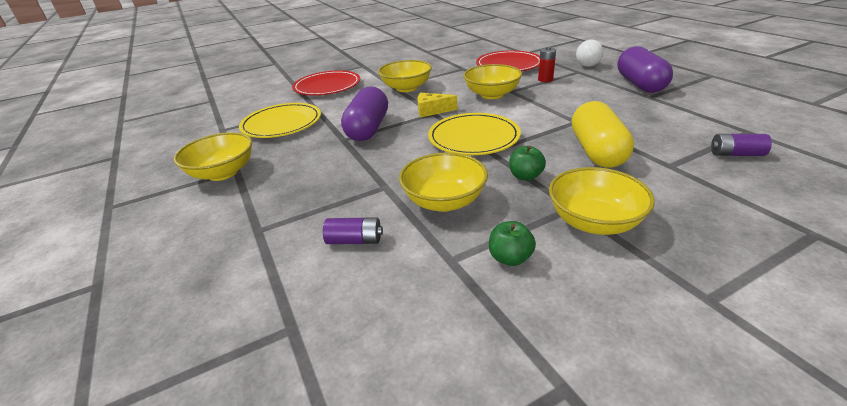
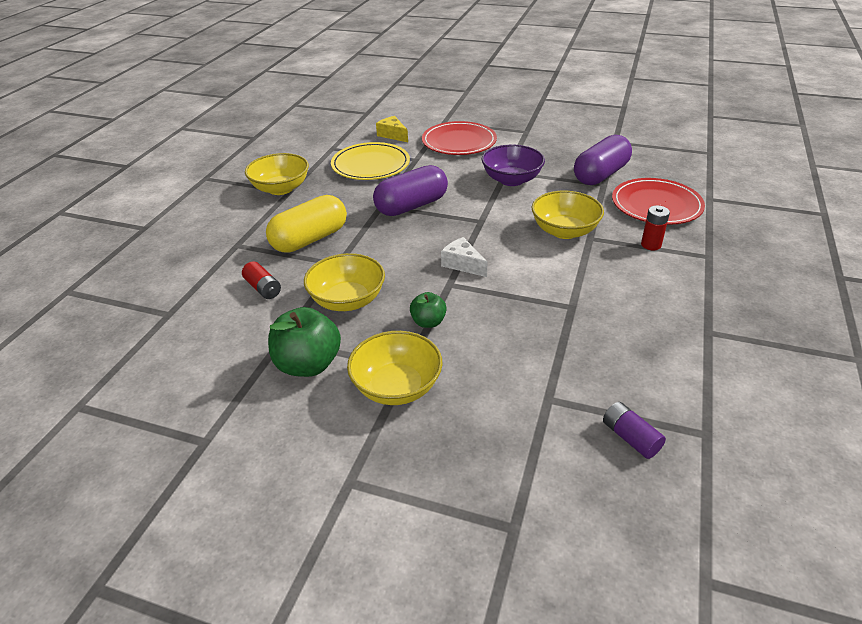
camera: 45 degrees right, 5 degrees up
(355, 240) = (263, 288): purple battery -> red battery
(406, 88) = (511, 180): yellow bowl -> purple bowl
(432, 111) = (484, 217): yellow cheese -> yellow cheese (393, 135)
(473, 137) = (462, 264): yellow plate -> white cheese
(510, 258) = (308, 364): green apple -> green apple, size x1.80
(587, 66) = (737, 255): white ball -> none
(597, 151) = (522, 343): yellow capsule -> yellow capsule (310, 239)
(640, 84) = (736, 312): purple capsule -> purple capsule (600, 175)

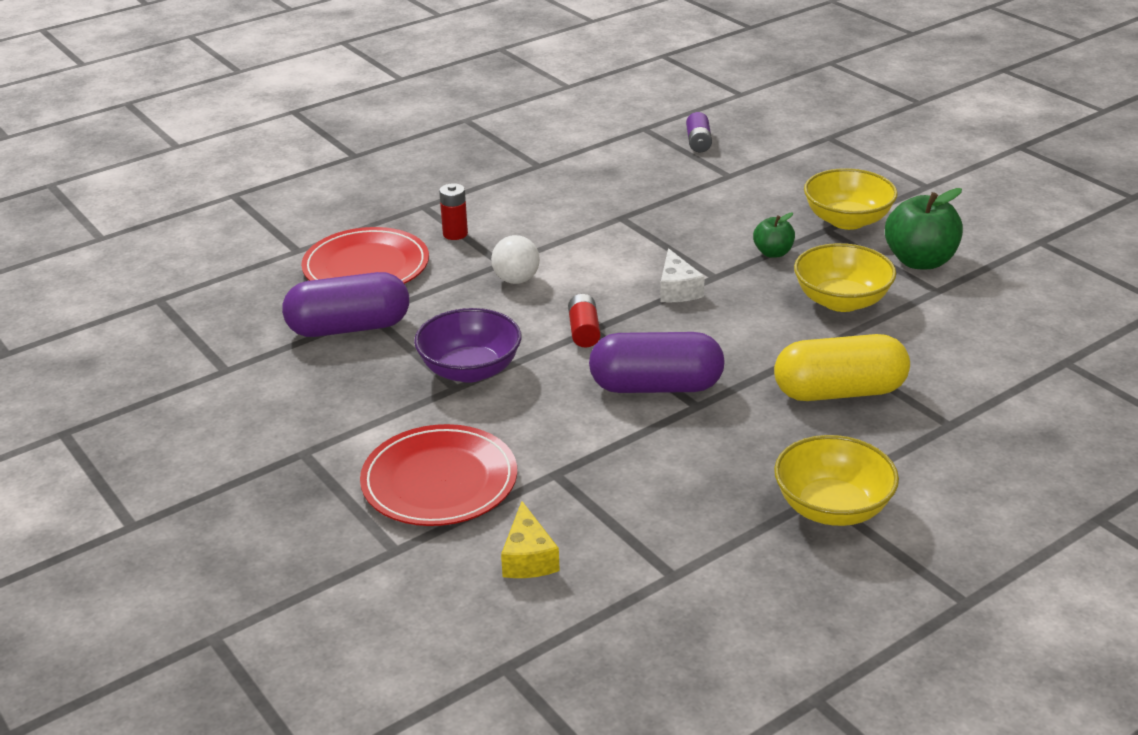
camera: 145 degrees left, 5 degrees down
(263, 288) = (935, 349): red battery -> red battery (584, 331)
(370, 165) = (640, 495): yellow plate -> none
(564, 231) = (516, 280): yellow bowl -> white ball

